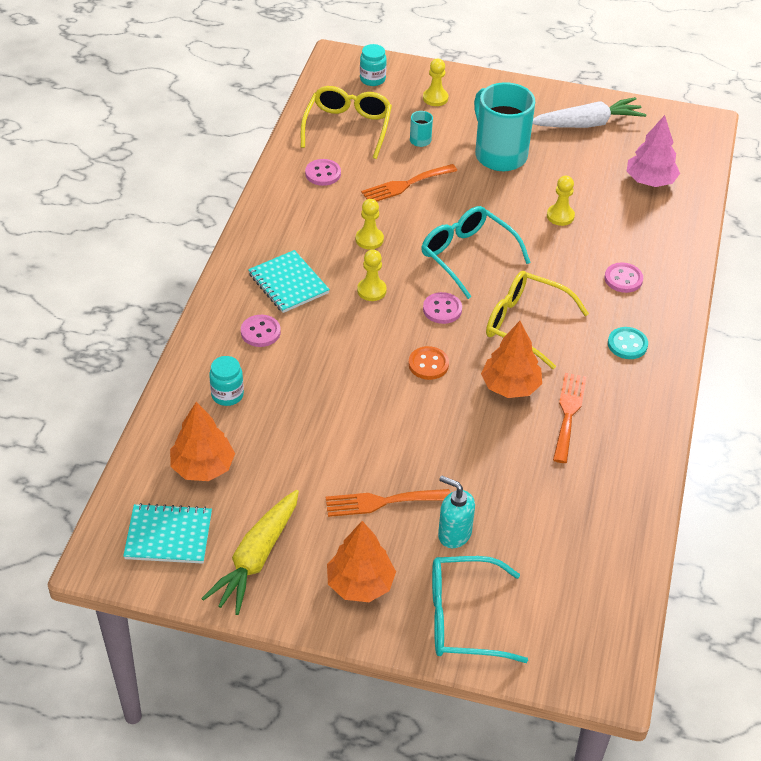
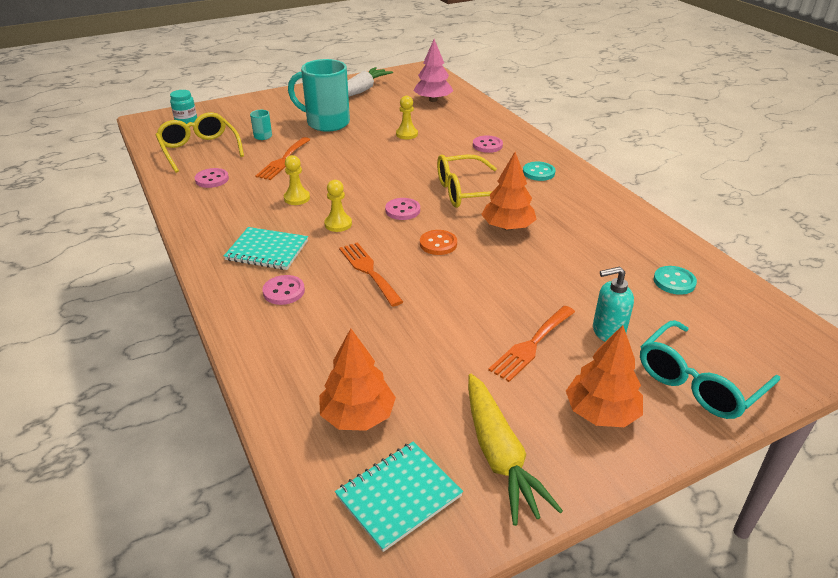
camera: 40 degrees left, 10 degrees down
(227, 395) = (310, 349): turquoise jar -> none
(435, 98) = (245, 114): yellow pawn -> none
(467, 255) = (377, 176): turquoise glasses -> none
(568, 413) = (562, 222): orange fork -> orange fork (368, 271)
(578, 535) = (674, 282): none -> turquoise button

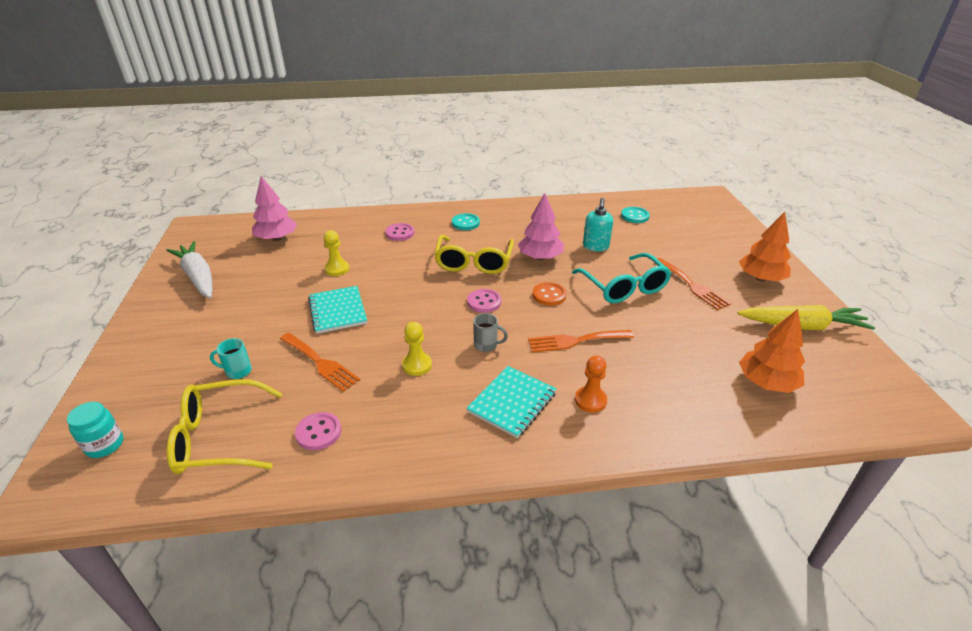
camera: 70 degrees left, 0 degrees up
(284, 291) = (590, 400): pink button -> orange pawn
(326, 123) = (255, 315): turquoise mug -> none
(338, 224) = (486, 345): yellow pawn -> grey mug
(398, 496) = (845, 378): turquoise notebook -> turquoise notebook (337, 311)
(507, 227) = (540, 257): orange tree -> pink tree
(607, 332) = (682, 253): turquoise soap dispenser -> turquoise soap dispenser (595, 247)
(698, 382) = (734, 239): turquoise glasses -> turquoise glasses (624, 287)

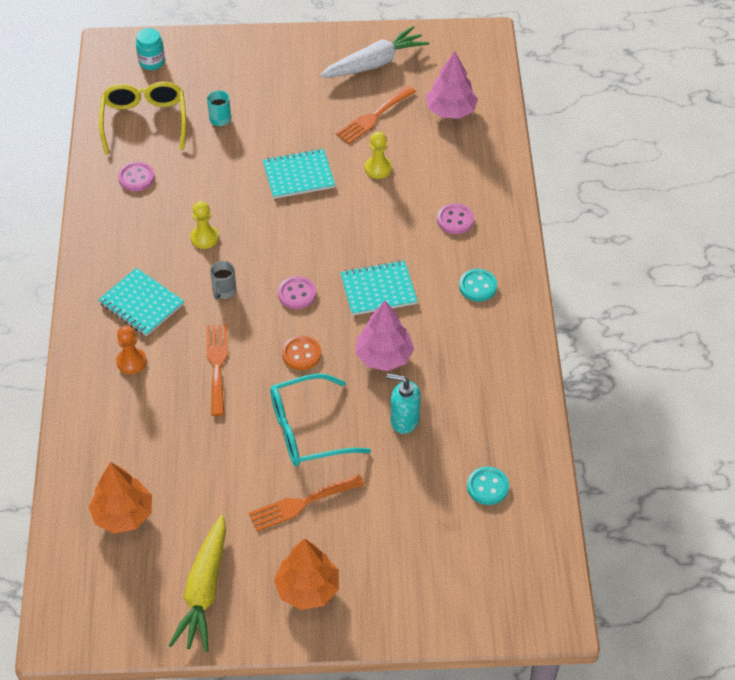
camera: 95 degrees right, 15 degrees up
(320, 363) = (221, 170): orange fork -> orange fork (373, 117)
(474, 263) = (378, 289): yellow glasses -> turquoise notebook

